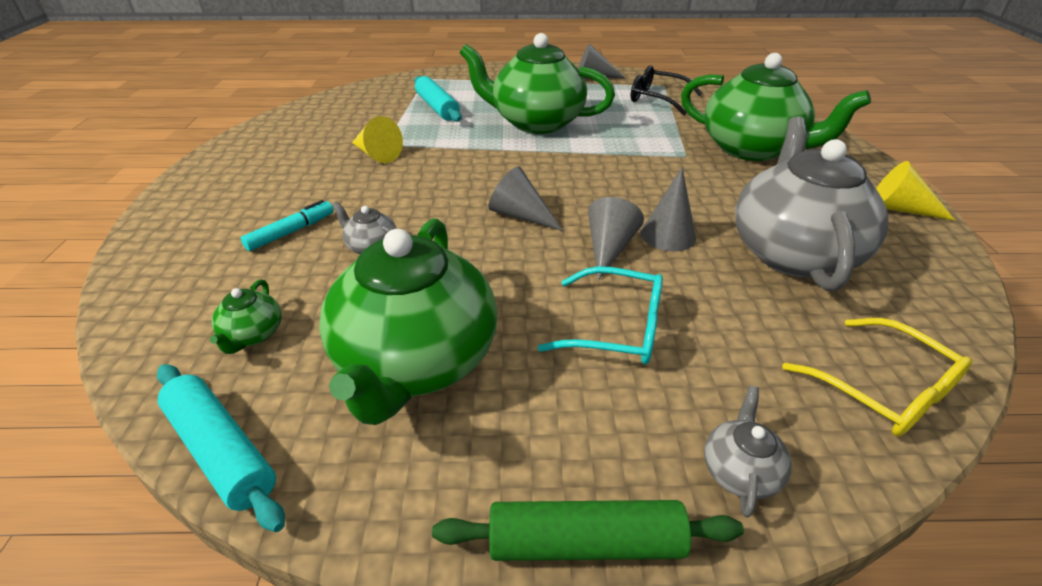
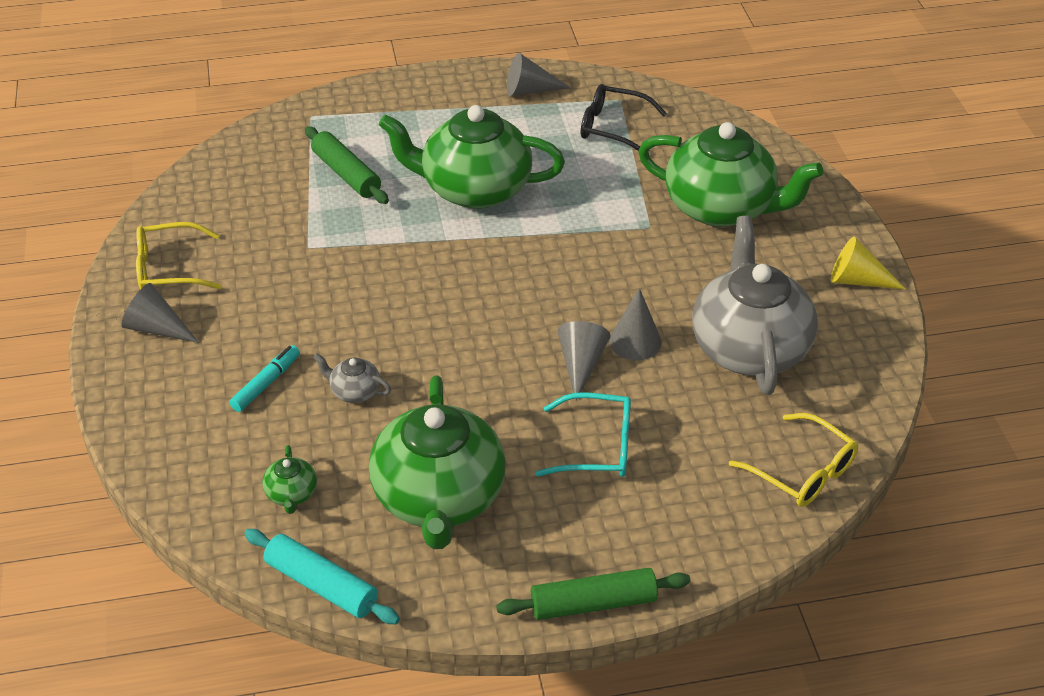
camera: 10 degrees left, 5 degrees up
(264, 148) = (169, 269): none -> yellow glasses
(377, 154) = (306, 264): yellow cone -> none
(437, 107) = (346, 174): turquoise rolling pin -> green rolling pin
(520, 215) = (488, 334): grey cone -> grey cone (156, 328)
(739, 471) = (693, 546): grey teapot -> none

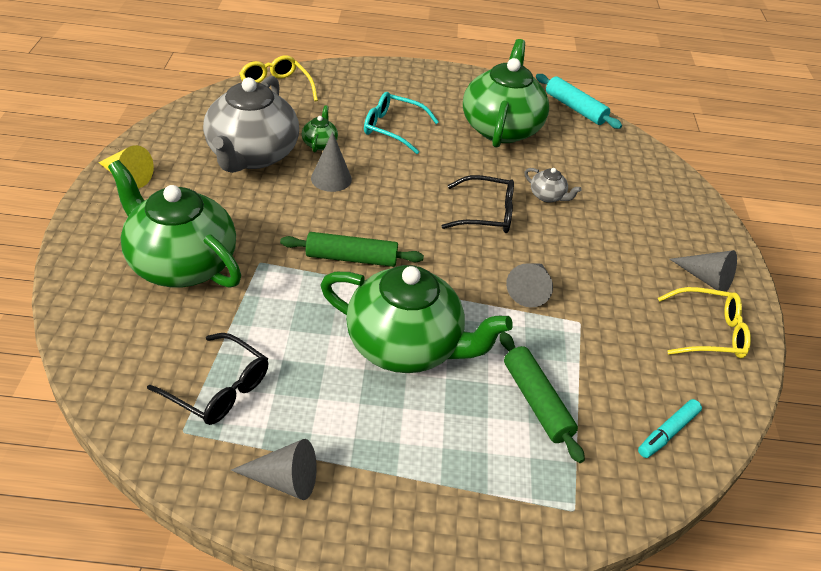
camera: 170 degrees left, 0 degrees up
(266, 383) = (612, 216): turquoise marker -> turquoise marker (667, 433)
(291, 494) = (592, 150): green teapot -> green teapot (319, 143)
(430, 344) = (486, 214): none -> black glasses
(581, 364) = (379, 174): grey cone -> grey cone (529, 290)
(593, 603) = (429, 70): green rolling pin -> green rolling pin (351, 258)

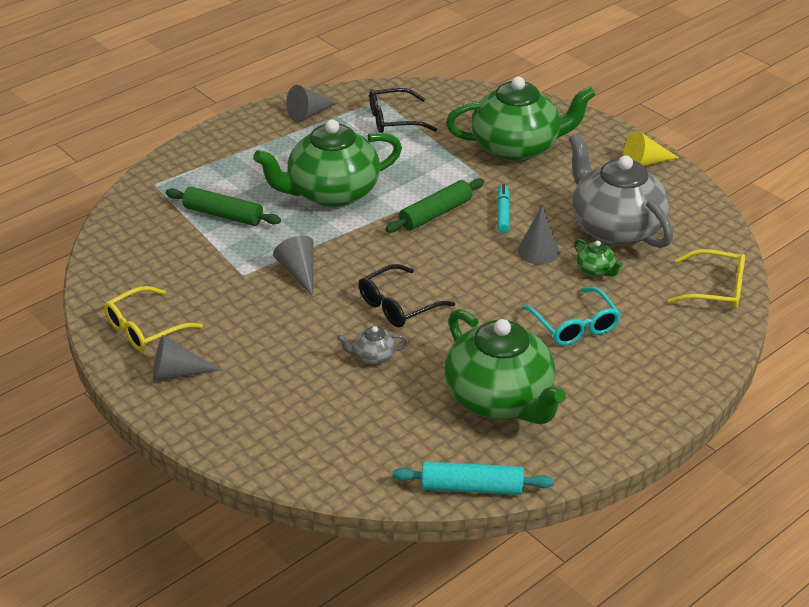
camera: 140 degrees right, 5 degrees down
(393, 128) = (574, 325): turquoise glasses -> turquoise glasses turned 90 degrees clockwise
(667, 433) = (129, 248): turquoise marker -> turquoise marker (503, 213)

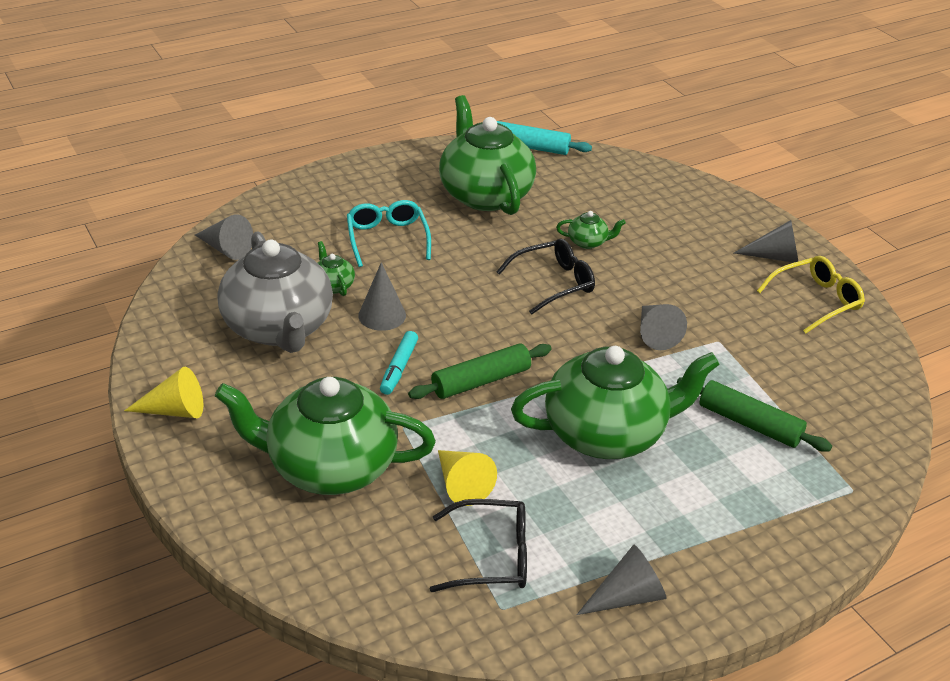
camera: 170 degrees left, 0 degrees up
(373, 356) = (588, 242): grey teapot -> green teapot
(425, 150) = (461, 484): none -> yellow cone
(715, 289) = (226, 249): yellow glasses -> grey cone

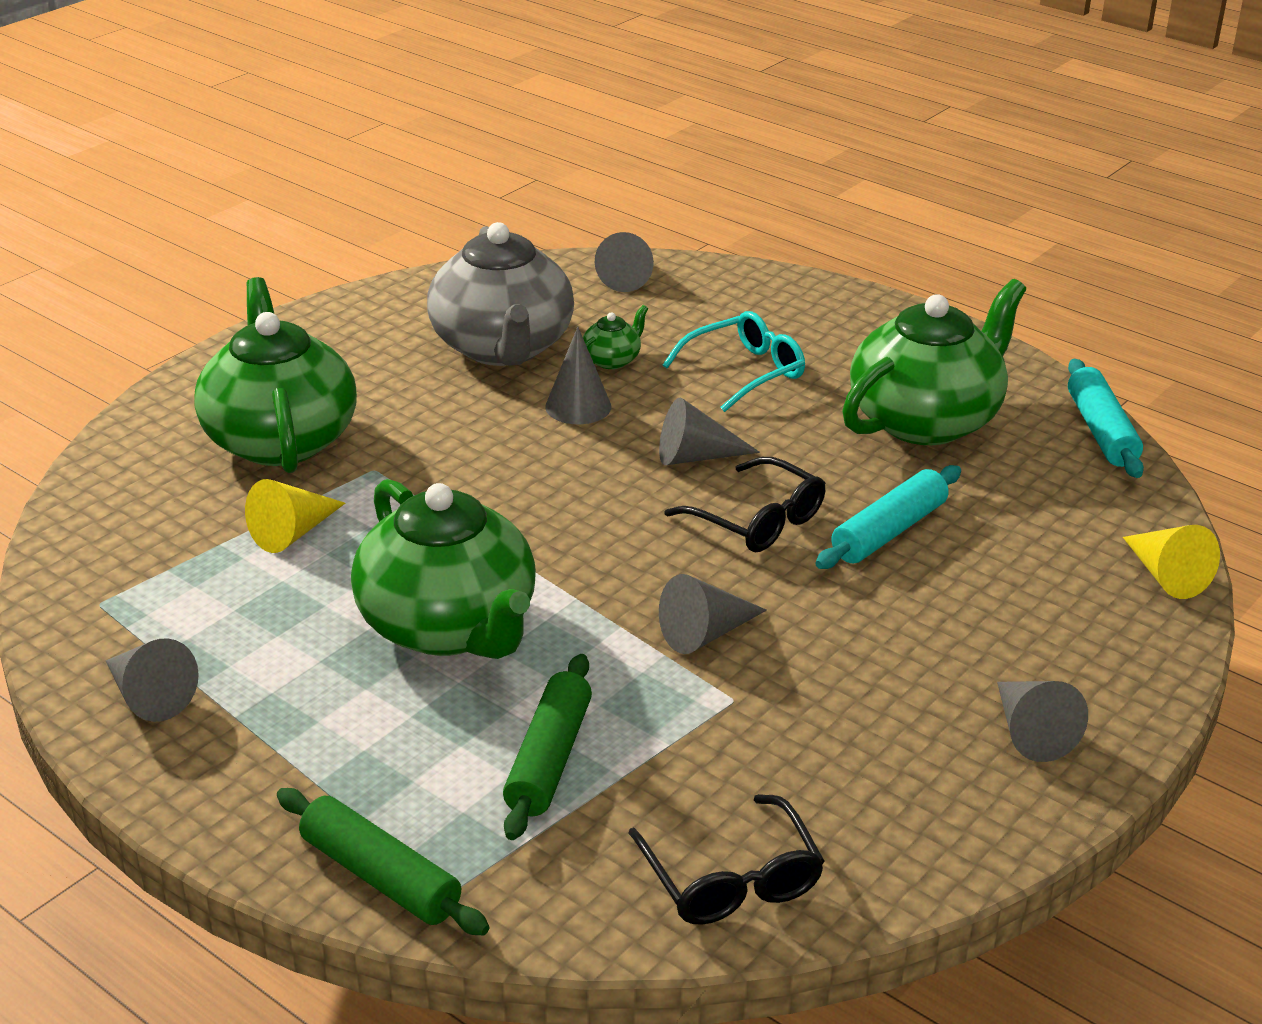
camera: 70 degrees right, 5 degrees down
(175, 410) = (322, 327): yellow cone -> yellow cone (1166, 575)
(279, 328) = (503, 347): grey teapot -> grey teapot turned 60 degrees counterclockwise
(399, 368) = (482, 442): turquoise marker -> none
(472, 285) = (695, 457): none -> grey cone
(481, 381) = (496, 506): green rolling pin -> green rolling pin (380, 876)
(491, 556) = (180, 579): black glasses -> black glasses (731, 879)
(588, 242) = (889, 531): green teapot -> turquoise rolling pin
(815, 301) = (936, 797): yellow glasses -> none

